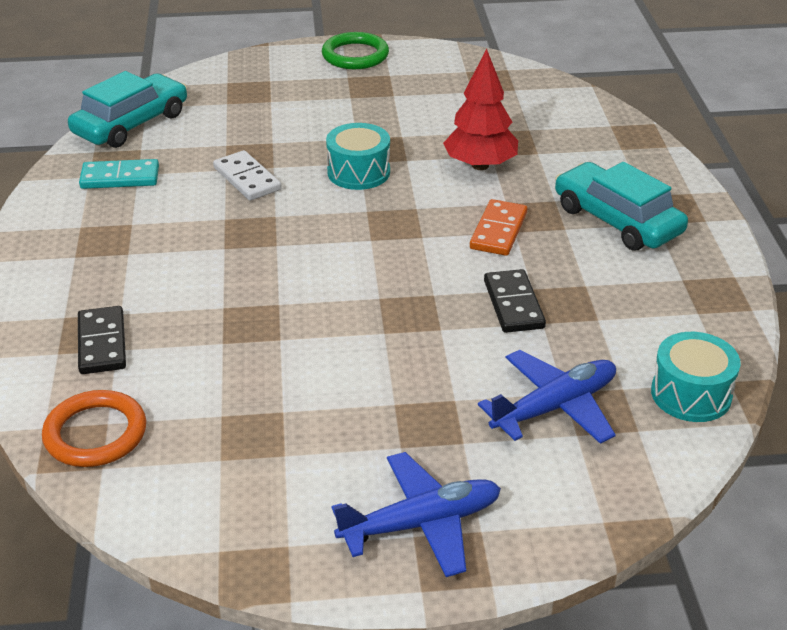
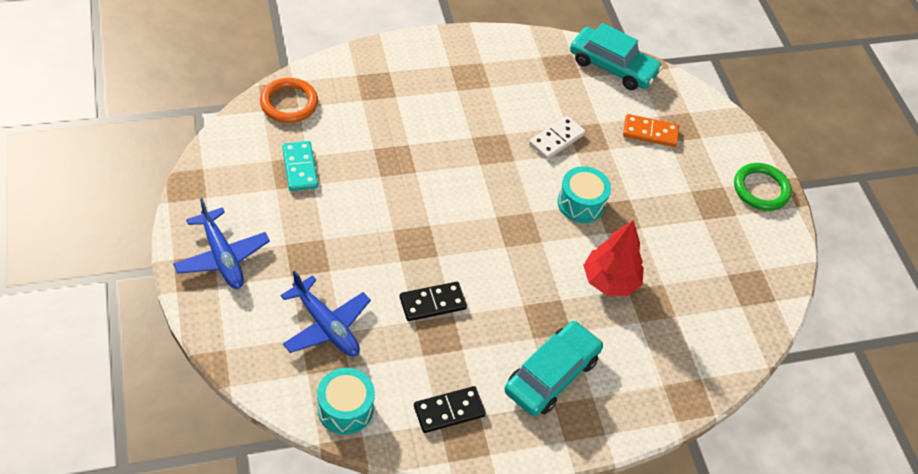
camera: 75 degrees right, 15 degrees up
(102, 343) = (366, 92): black domino -> black domino (449, 411)
(120, 177) = (542, 72): turquoise domino -> turquoise domino (300, 168)
(498, 231) = (521, 294): orange domino -> orange domino (650, 132)

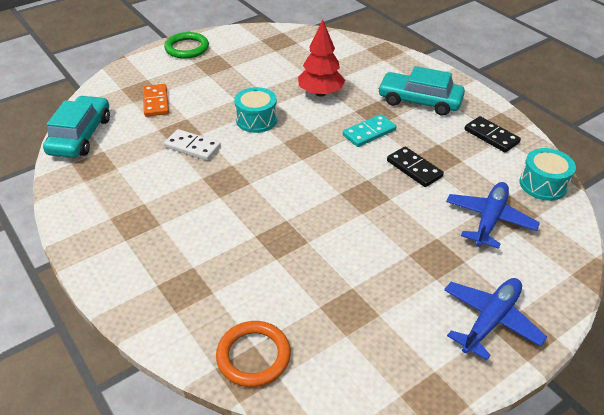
camera: 105 degrees left, 10 degrees down
(300, 168) = (339, 306): turquoise domino -> turquoise domino (369, 132)

